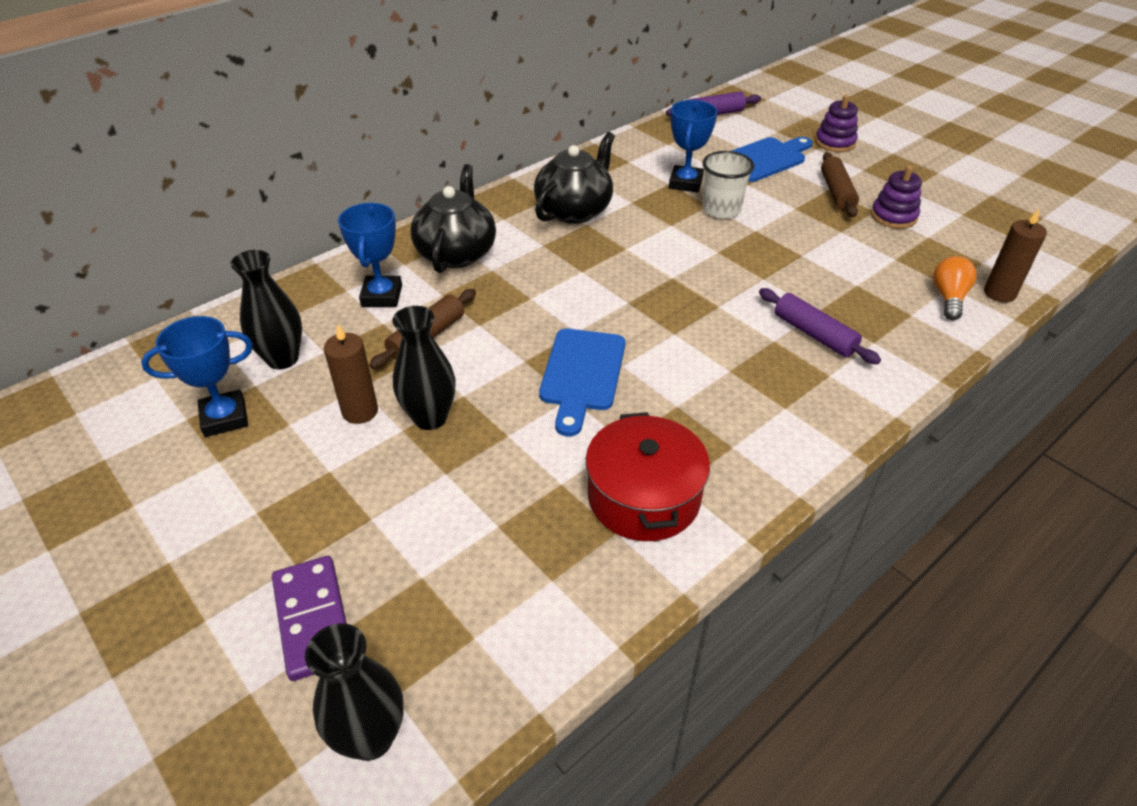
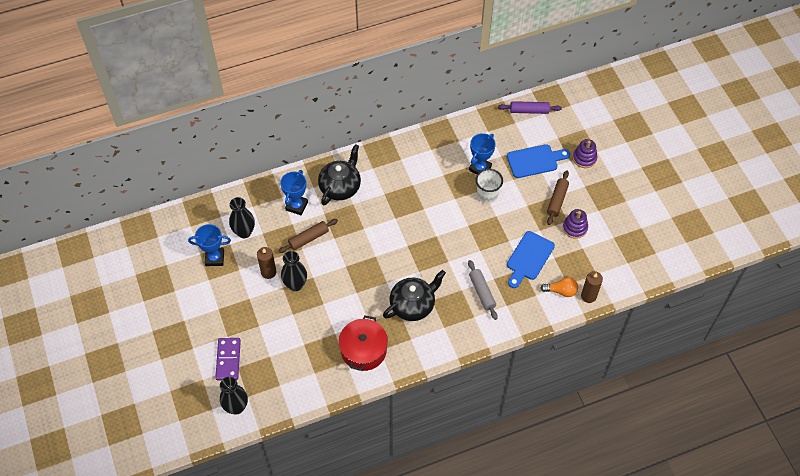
camera: 20 degrees right, 15 degrees up
(574, 210) = (411, 172): black teapot -> black teapot (413, 305)
(582, 375) = (367, 282): blue cutting board -> blue cutting board (529, 258)
(814, 334) = (482, 292): purple rolling pin -> grey rolling pin
(948, 298) = (561, 291): orange light bulb -> orange light bulb turned 60 degrees clockwise

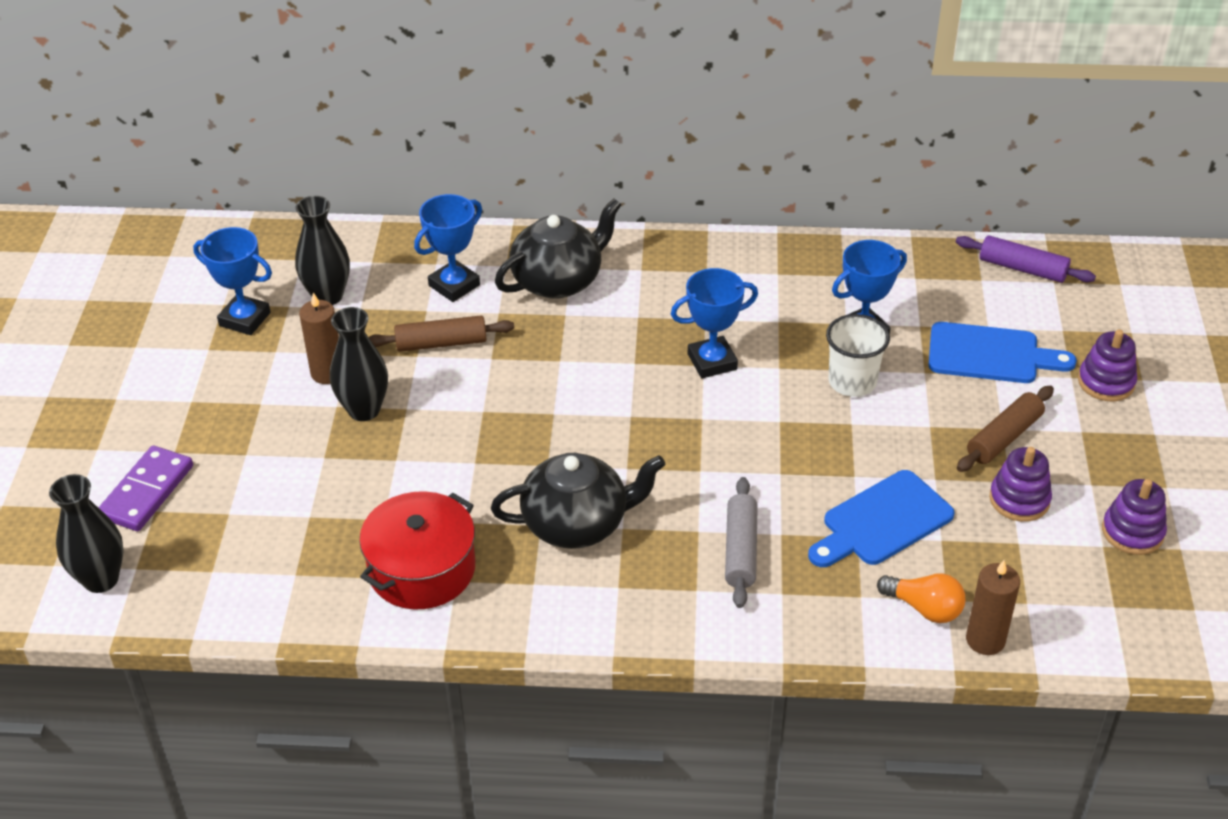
camera: 25 degrees right, 15 degrees down
(426, 206) = (712, 362): none -> blue trophy
(621, 227) = (1132, 532): none -> purple stacking toy

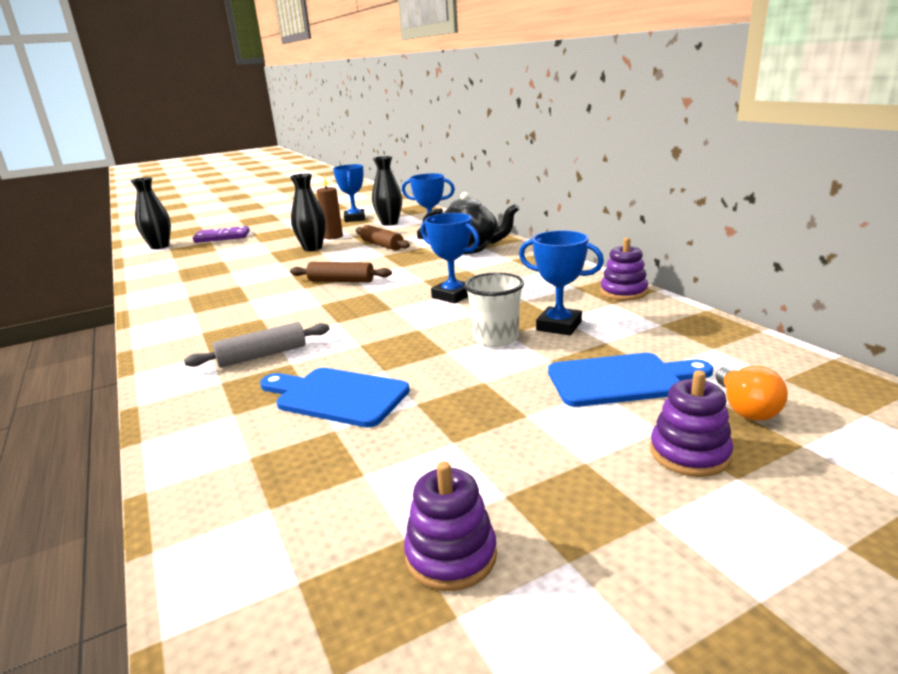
camera: 60 degrees right, 20 degrees down
(422, 569) = (194, 288): red pot -> none
(577, 523) = (256, 307): black teapot -> none
(924, 608) = (231, 448): orange light bulb -> orange light bulb (745, 408)
(985, 640) = (197, 497): brown candle -> none
(990, 354) = (621, 380): blue cutting board -> blue cutting board turned 75 degrees counterclockwise
(1004, 437) = (514, 420): brown rolling pin -> brown rolling pin (341, 281)
(1019, 499) = (431, 455): purple stacking toy -> purple stacking toy (623, 292)
(1022, 269) = (768, 359): purple rolling pin -> none

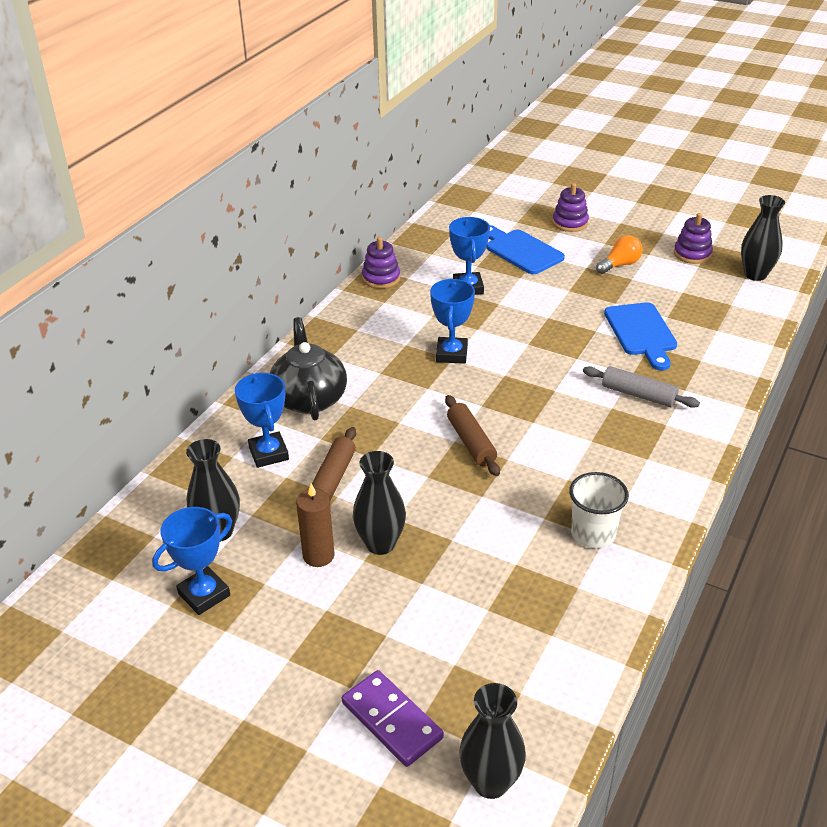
camera: 125 degrees left, 15 degrees up
(286, 607) = (755, 275): none -> black vase
(496, 338) = (511, 305): white cup -> white cup (593, 534)
(745, 408) = (516, 216): orange light bulb -> orange light bulb (620, 265)

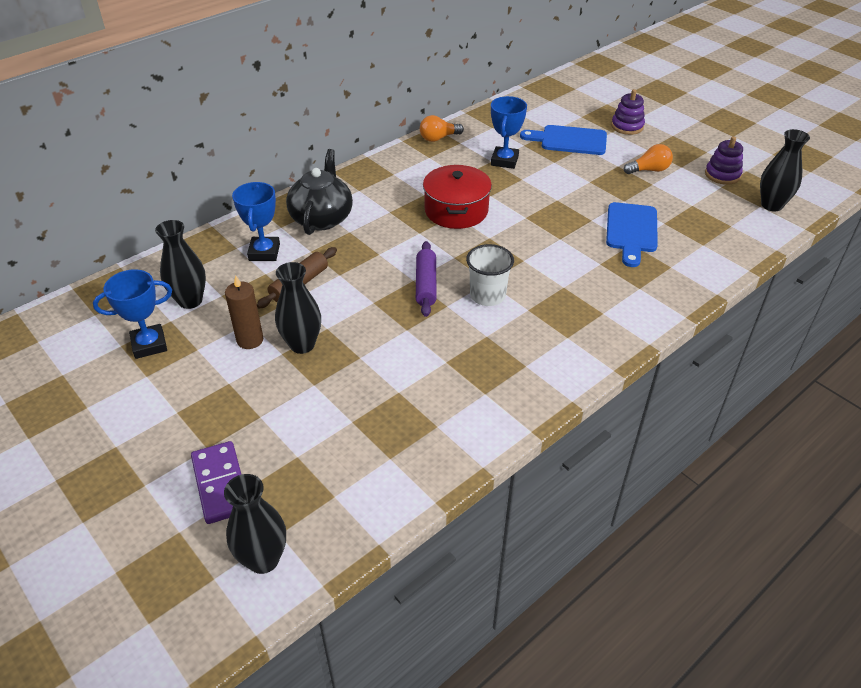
camera: 20 degrees right, 5 degrees up
(381, 278) = (438, 138): purple stacking toy -> orange light bulb
(451, 354) = (456, 210): blue trophy -> red pot
(471, 442) = (426, 284): brown rolling pin -> purple rolling pin
(521, 250) = (569, 140): blue cutting board -> blue cutting board turned 60 degrees counterclockwise
(593, 534) = (479, 386): white cup -> white cup (487, 295)
(638, 395) = (594, 282): grey rolling pin -> none

